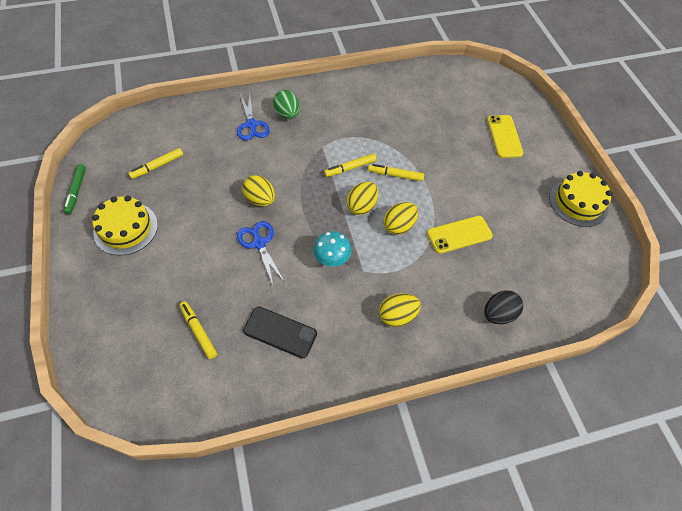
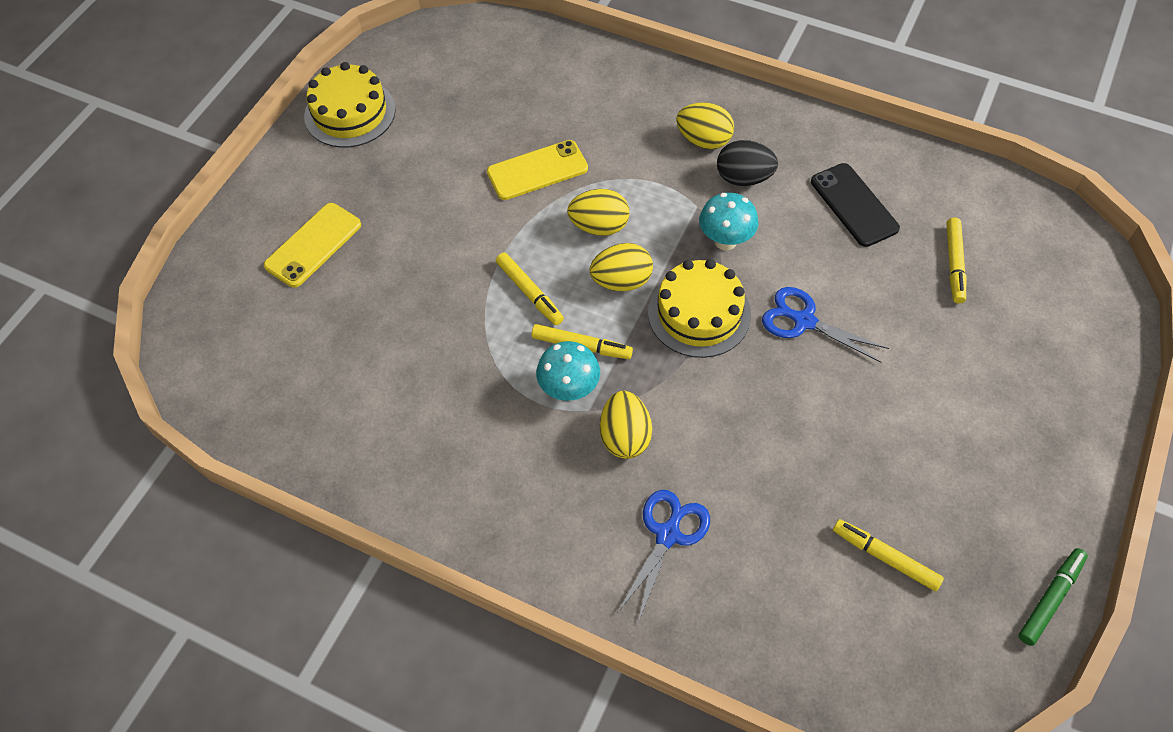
camera: 135 degrees left, 0 degrees up
(126, 228) = (990, 470): yellow cake -> yellow cake (699, 313)
(157, 166) = (885, 557): yellow marker -> yellow marker turned 150 degrees counterclockwise
(259, 243) = (804, 321): blue scissors -> blue scissors turned 105 degrees clockwise
(260, 199) = (756, 384): yellow egg -> yellow egg (625, 437)
(287, 114) = (589, 514): green egg -> none
(337, 149) = (569, 390): none -> turquoise mushroom
(459, 235) = (537, 170): yellow phone -> yellow phone turned 45 degrees counterclockwise
(498, 314) = (592, 77): black egg -> black egg (743, 178)

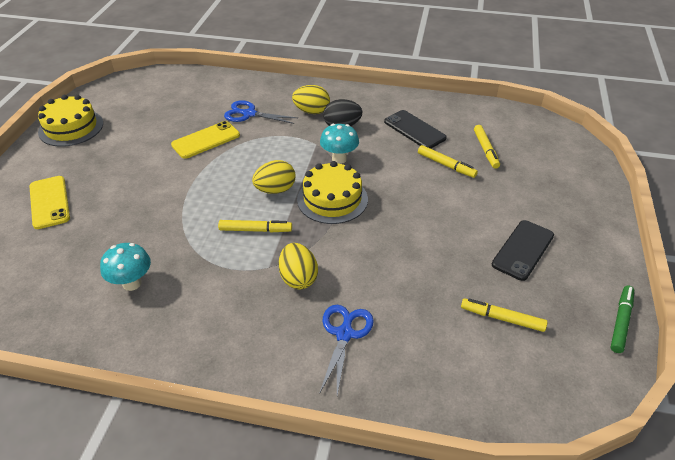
camera: 15 degrees left, 15 degrees down
(313, 245) = (49, 202): yellow phone -> yellow phone turned 45 degrees counterclockwise
(530, 293) = (212, 205): yellow marker -> yellow marker (446, 165)
(569, 390) = (251, 257): turquoise mushroom -> turquoise mushroom (132, 283)
(599, 226) = (254, 163): yellow egg -> none
(804, 321) = (402, 193): blue scissors -> blue scissors (249, 114)
(951, 455) = (523, 250): none -> black phone

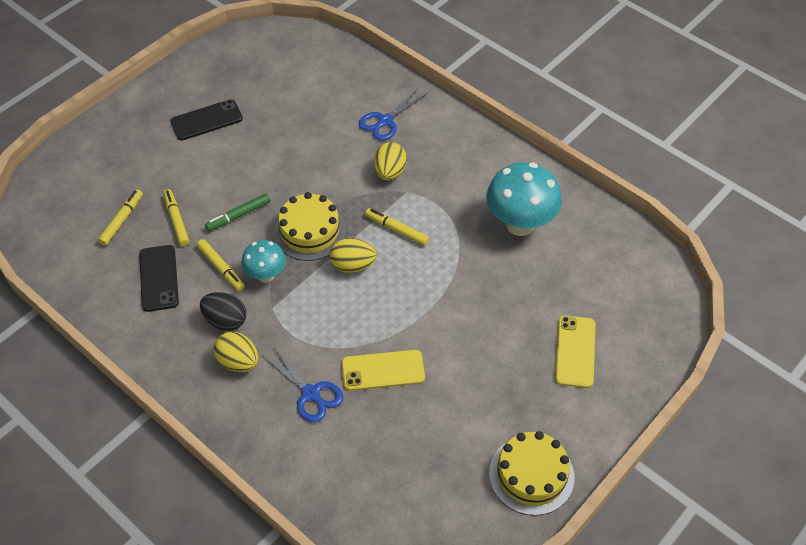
camera: 150 degrees left, 10 degrees up
(132, 283) = (520, 224): turquoise mushroom -> turquoise mushroom, size x1.74
(502, 318) = (275, 86): yellow marker -> yellow marker (221, 268)
(620, 322) = (204, 53): green marker -> green marker (238, 216)

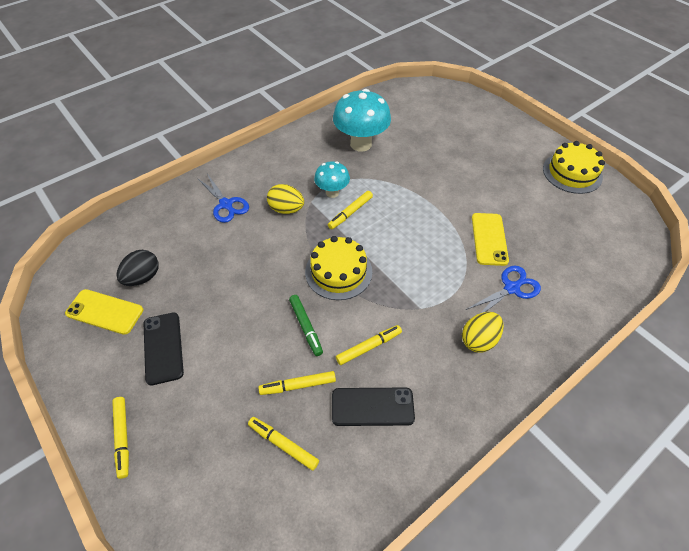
camera: 80 degrees left, 0 degrees up
(125, 119) = (123, 438): none -> yellow marker
(225, 321) = (432, 347): black egg -> black egg (143, 277)
(266, 275) = (383, 310): turquoise mushroom -> turquoise mushroom (332, 192)
(352, 265) = (382, 246): yellow egg -> none
(575, 351) = (475, 137): yellow phone -> yellow phone (105, 312)

